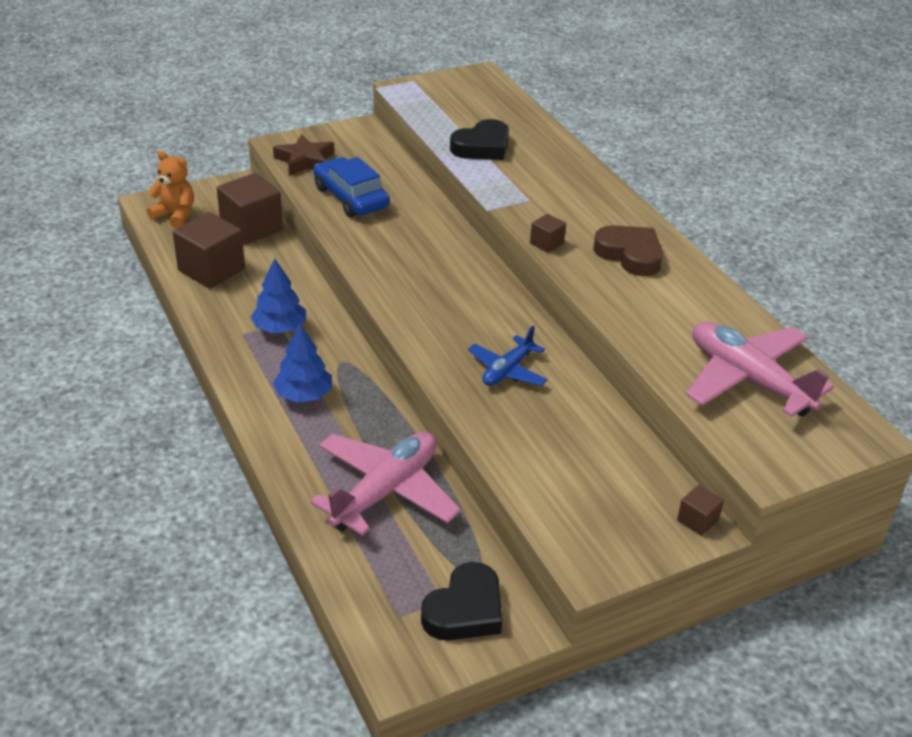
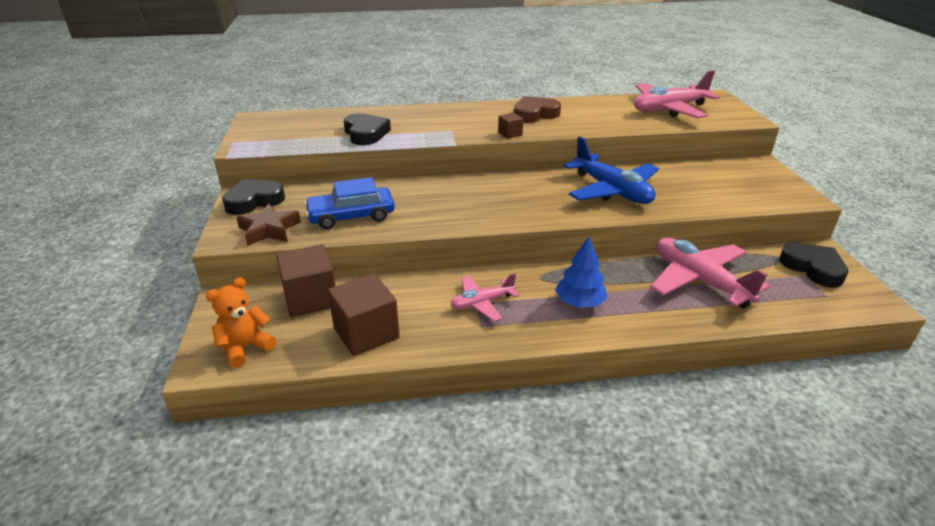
camera: 70 degrees left, 5 degrees down
(279, 328) = (482, 303): blue tree -> pink plane
(354, 137) = (254, 201): none -> black heart
(507, 370) = (612, 191): blue plane -> blue plane, size x1.76
(697, 520) = (756, 162): brown cube -> none

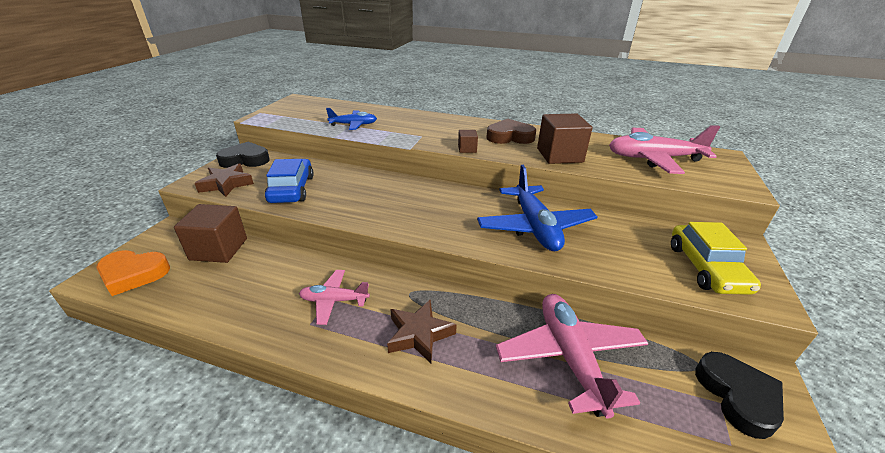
camera: 25 degrees right, 0 degrees up
(245, 348) = (133, 274): orange teddy bear -> orange heart
(351, 216) = (292, 189): blue car -> blue car turned 75 degrees clockwise
(365, 133) = (353, 125): black heart -> blue plane
(366, 333) = (220, 294): brown cube -> brown cube (559, 155)
(579, 303) = (419, 334): blue tree -> brown star
(753, 187) = (706, 268): none -> yellow car

